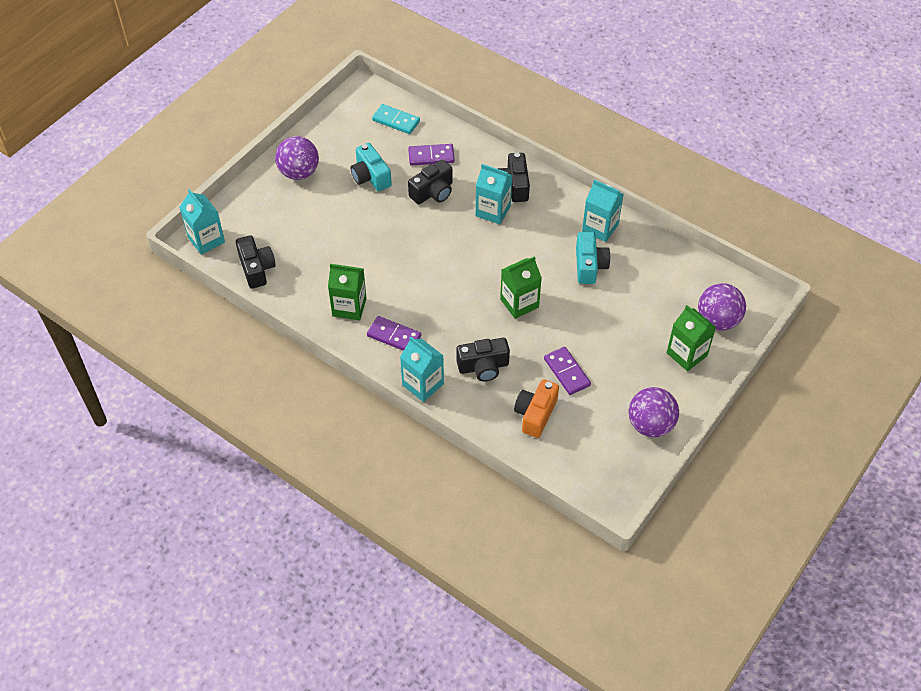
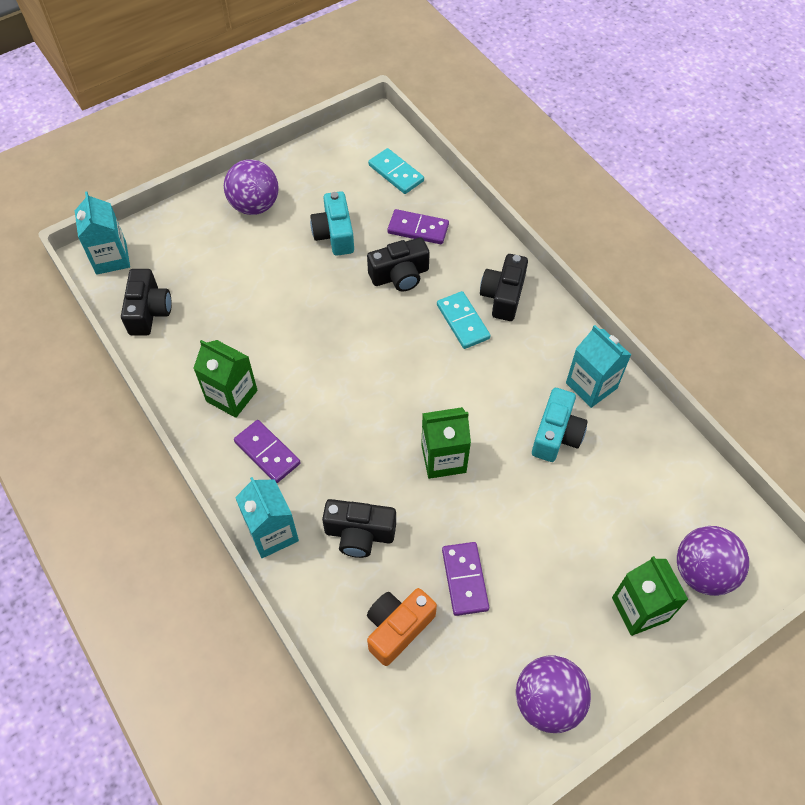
camera: 20 degrees right, 5 degrees up
(493, 211) = (463, 321): turquoise carton -> turquoise domino

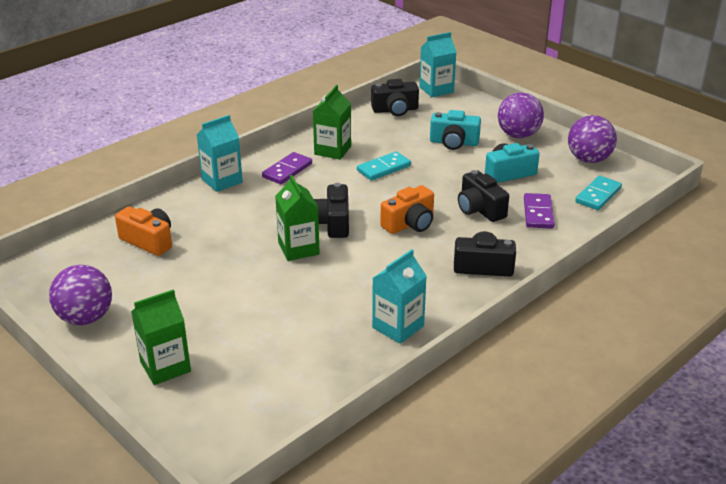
camera: 80 degrees right, 25 degrees down
(359, 534) = (225, 216): black camera -> black camera (333, 223)
(415, 343) = (410, 224): none -> orange camera
(463, 321) = (443, 246): turquoise domino -> turquoise domino (384, 168)
(465, 579) = (189, 268): purple domino -> none
(556, 434) = (336, 308): turquoise camera -> turquoise camera (454, 142)
(702, 571) = (204, 408): purple ball -> purple ball (589, 159)

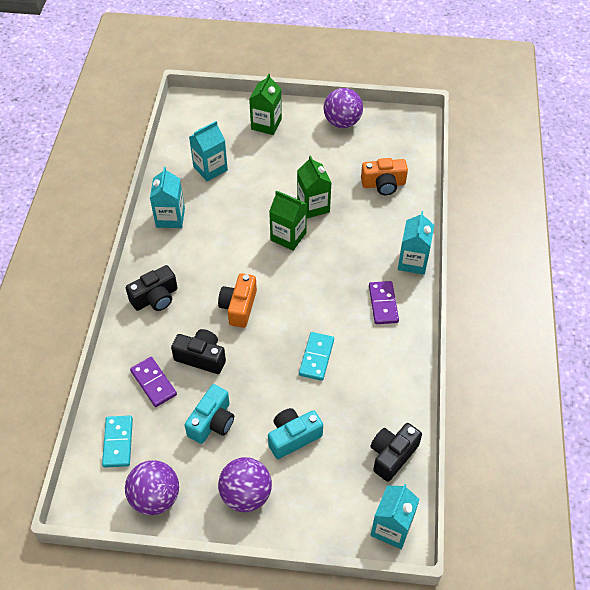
camera: 140 degrees right, 20 degrees up
(295, 353) = (210, 168): none -> turquoise carton
(332, 150) = (378, 352): green carton -> green carton (313, 206)
(333, 223) = (291, 273): black camera -> none

